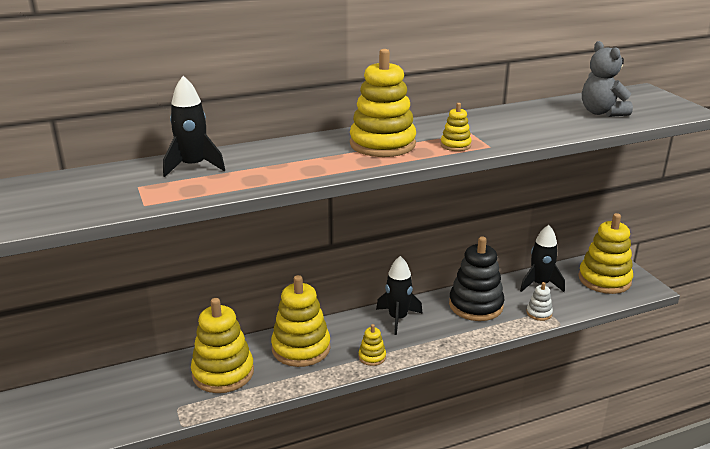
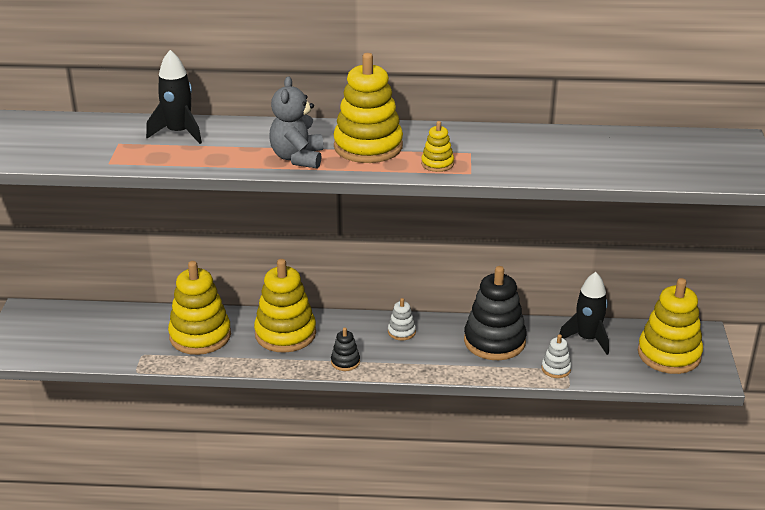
camera: 25 degrees right, 5 degrees up
(372, 357) = (345, 362): yellow stacking toy -> black stacking toy
(398, 318) = (401, 332): black rocket -> white stacking toy
(601, 112) = (645, 158): grey teddy bear -> grey teddy bear (297, 158)

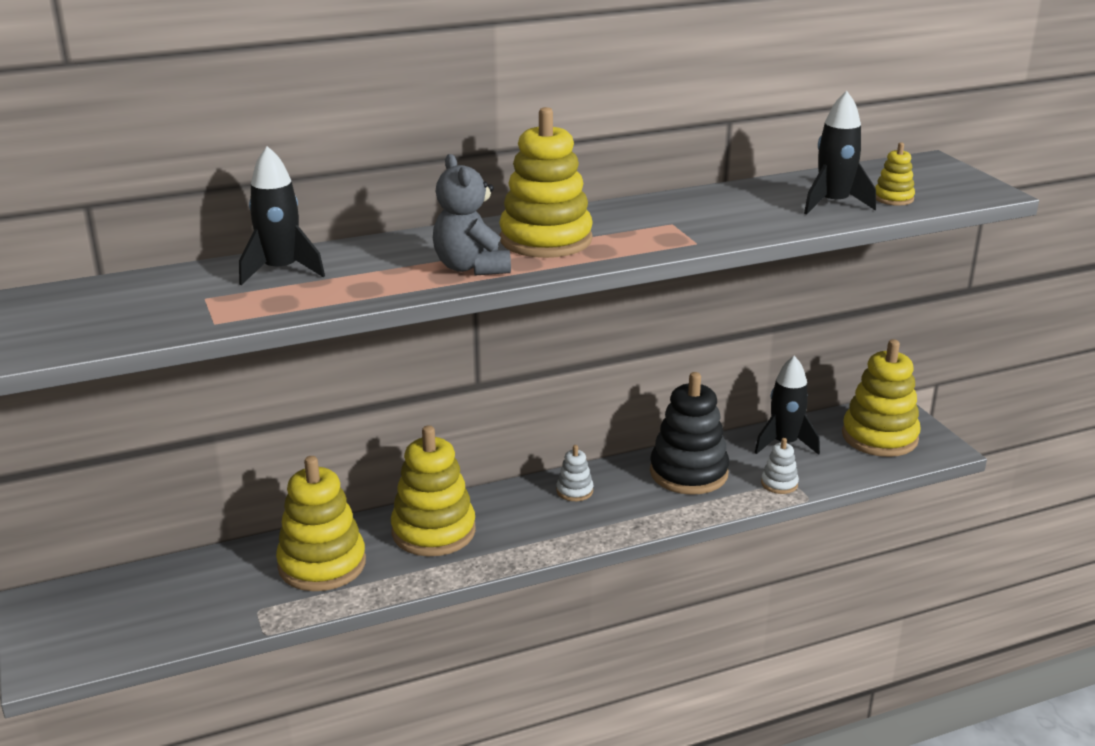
camera: 25 degrees left, 5 degrees down
(345, 362) = (535, 543): black stacking toy -> none
(437, 164) = (648, 241): yellow stacking toy -> yellow stacking toy (893, 198)
(611, 162) = (833, 204): none -> black rocket

